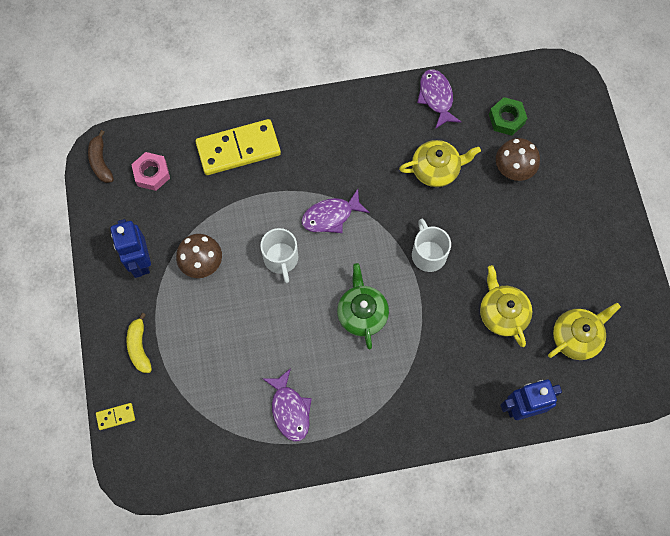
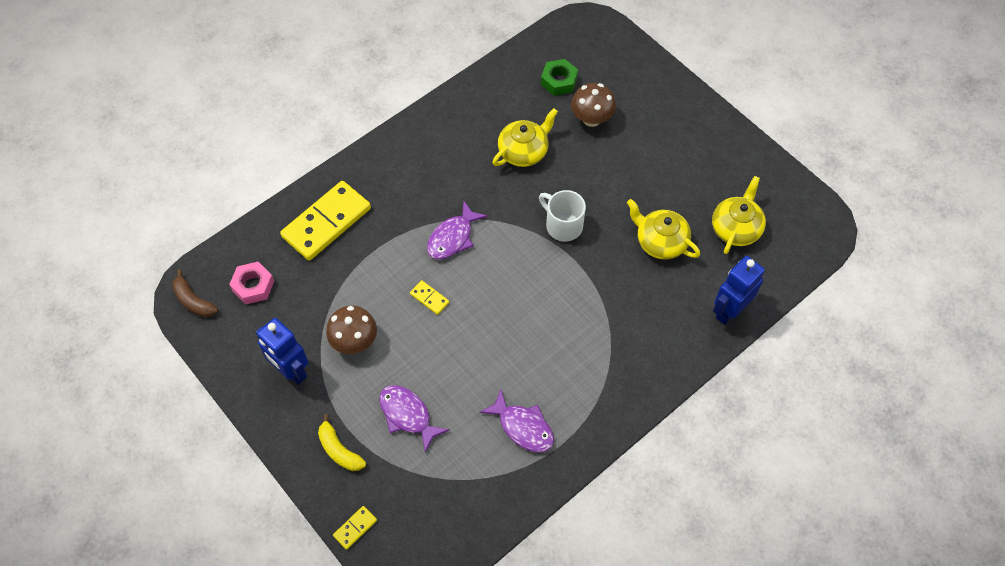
camera: 30 degrees left, 10 degrees down
(281, 259) = (429, 298): white mug -> yellow domino
(362, 313) = (535, 306): green teapot -> none
(436, 97) = (485, 92): purple fish -> purple fish (407, 415)

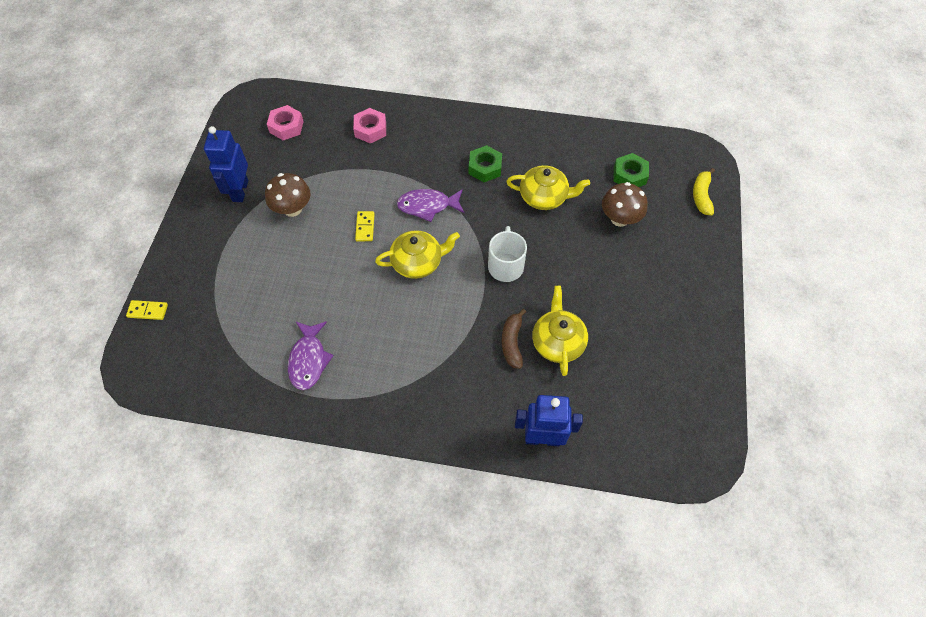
camera: 50 degrees right, 0 degrees up
(193, 301) = (249, 106): brown banana -> brown banana (512, 342)
(327, 223) = (370, 129): yellow domino -> pink nut
(339, 450) = (201, 259): yellow banana -> yellow banana (701, 196)
(407, 415) = (260, 280): purple fish -> none
(454, 169) = (485, 167): none -> green nut
(736, 228) = (627, 389): yellow teapot -> yellow teapot (418, 262)

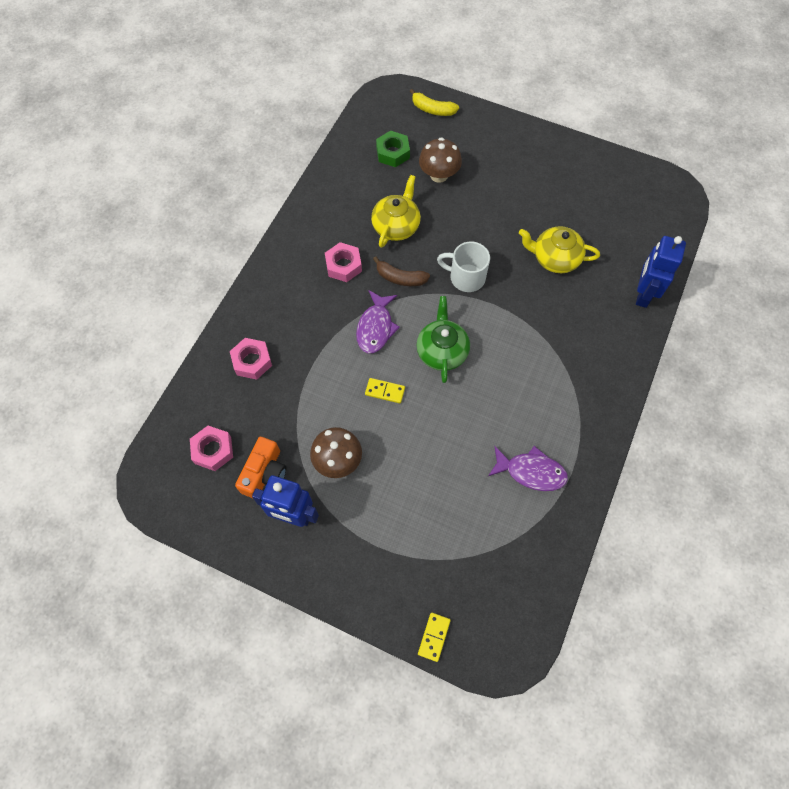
camera: 75 degrees left, 5 degrees up
(273, 163) = (264, 473): none -> orange camera
(418, 262) = (442, 351): yellow teapot -> green teapot
(485, 167) = (343, 265): green nut -> pink nut
(512, 342) = (548, 293): brown banana -> brown banana (400, 278)

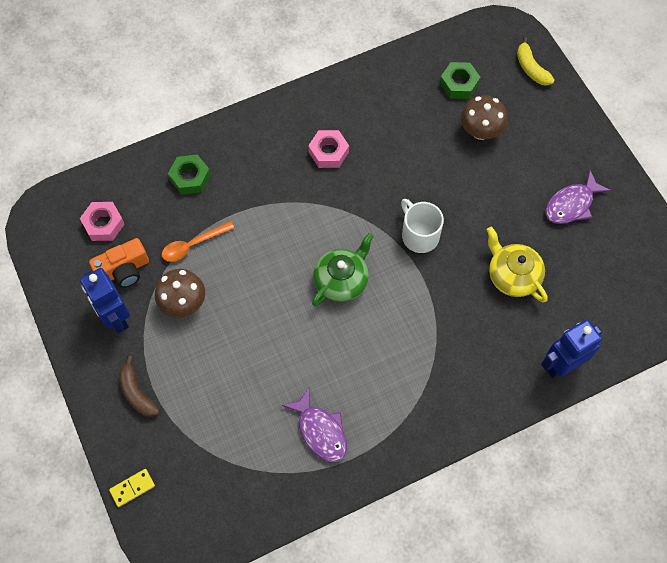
camera: 40 degrees right, 0 degrees up
(252, 361) = (190, 177): pink nut -> green nut
(303, 411) = (193, 245): none -> orange spoon
(375, 327) = (307, 222): purple fish -> purple fish (572, 204)
(385, 391) = (267, 278): yellow domino -> none
(396, 225) = (402, 149): yellow teapot -> none
(400, 278) = (364, 196): brown banana -> brown banana (137, 393)

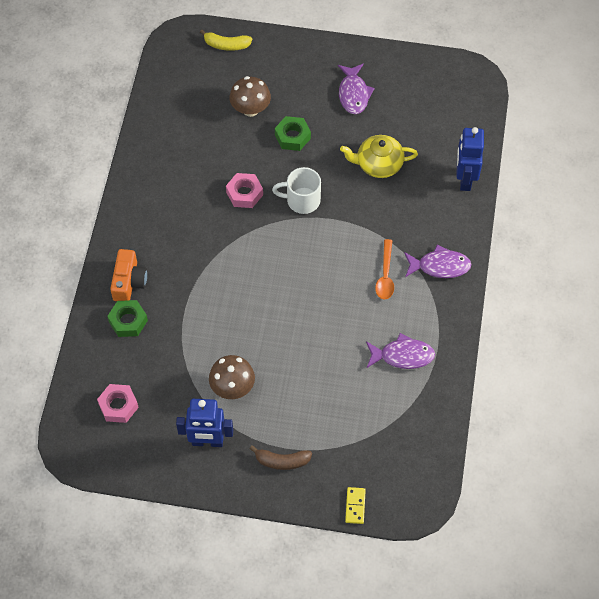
camera: 55 degrees left, 5 degrees down
(124, 270) = (171, 413): orange camera -> orange camera (129, 282)
(193, 245) = (188, 353): orange spoon -> orange spoon (385, 275)
(328, 152) = (185, 215): pink nut -> pink nut (244, 193)
(341, 280) = (298, 271): green teapot -> none
(444, 403) = (440, 266): none -> purple fish
(459, 84) = (200, 97): green nut -> green nut (292, 137)

